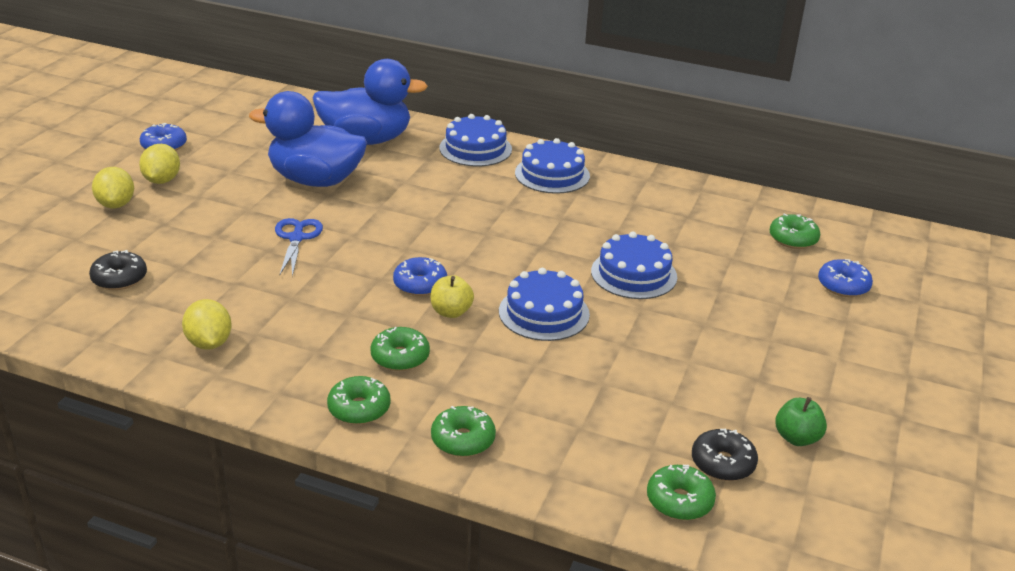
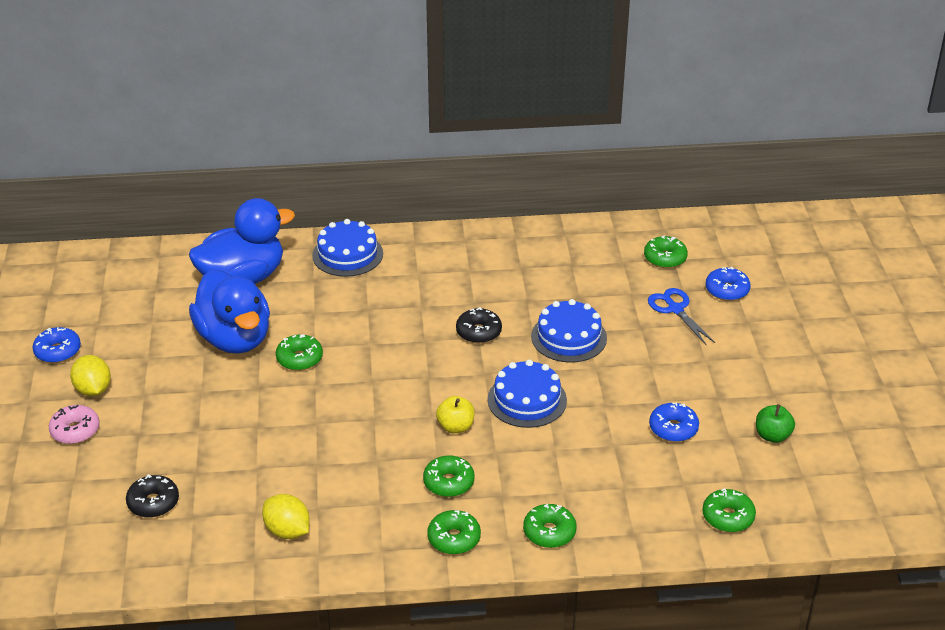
camera: 25 degrees left, 5 degrees up
(116, 204) = (75, 431): yellow lemon -> pink donut
(297, 238) = (271, 404): blue scissors -> blue scissors (675, 309)
(315, 180) = (235, 339): blue duck -> blue duck turned 105 degrees counterclockwise
(357, 212) = (299, 359): none -> green donut
(420, 284) = (411, 411): blue donut -> blue donut (673, 428)
(552, 174) = (433, 259): blue cake -> none
(722, 463) = (737, 476): black donut -> black donut (478, 332)

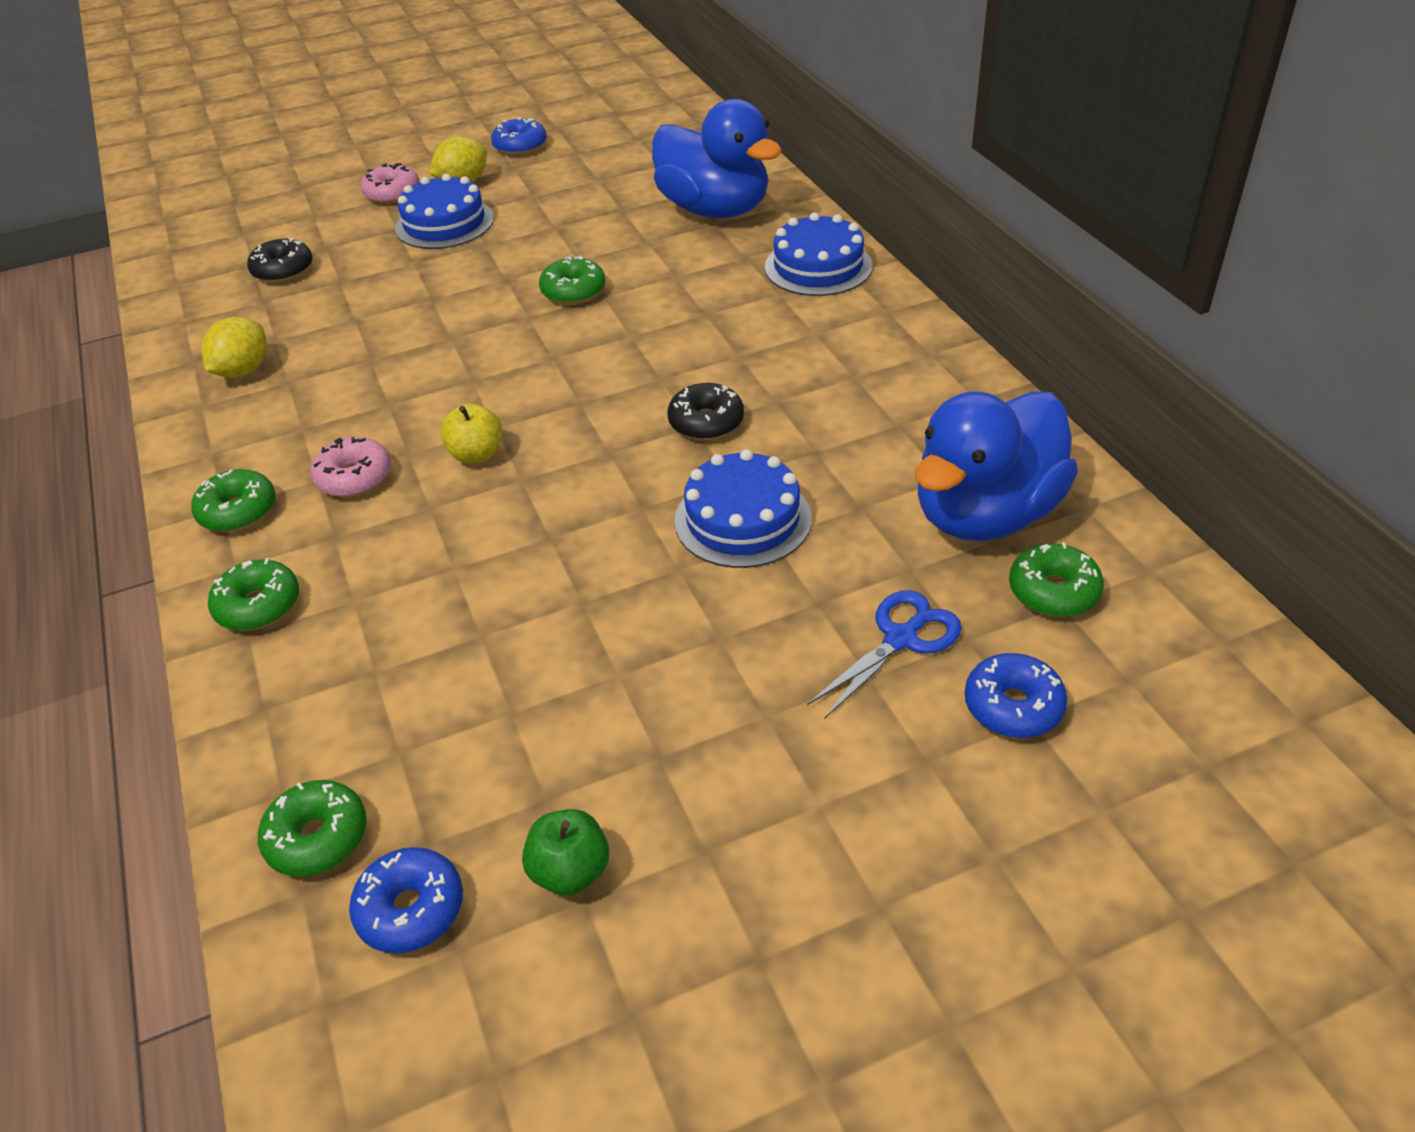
camera: 75 degrees right, 5 degrees up
(235, 339) = (592, 238): blue duck -> blue duck (985, 514)
(448, 482) = (354, 477): green donut -> pink donut
(527, 400) = (562, 510): blue cake -> blue cake (444, 223)
(673, 428) = (546, 707): blue donut -> blue donut (410, 909)

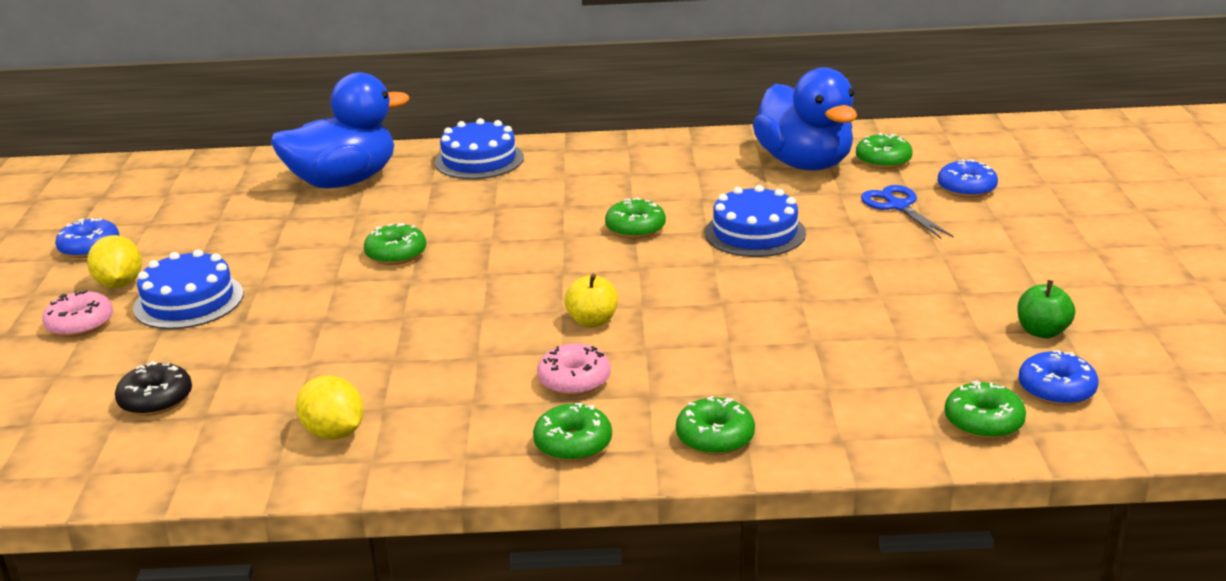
camera: 70 degrees left, 15 degrees down
(706, 422) = (635, 228): black donut -> green donut

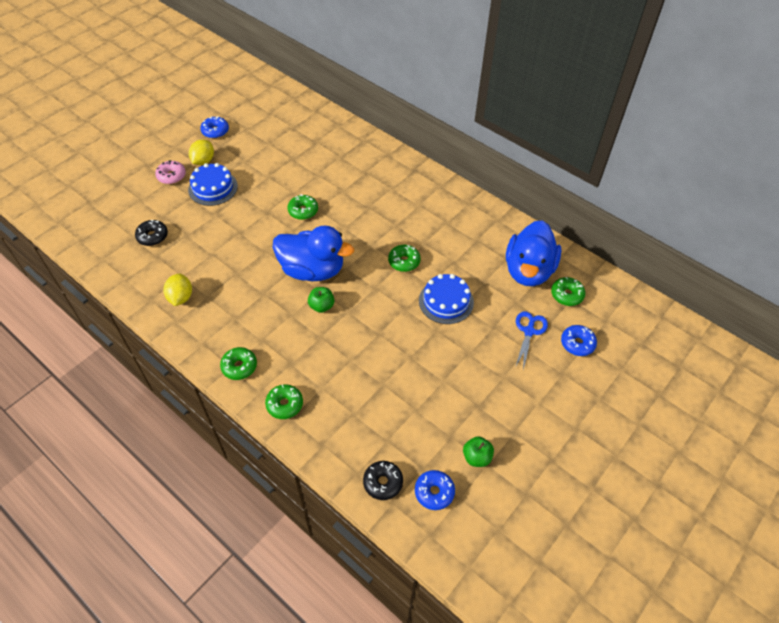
camera: 40 degrees right, 25 degrees up
(343, 181) = (335, 149): blue duck -> blue duck (312, 270)
(479, 160) = (399, 170): blue cake -> none
(574, 380) = (277, 334): pink donut -> none
(592, 321) = (321, 306): yellow apple -> green apple
(983, 422) = (383, 482): green donut -> black donut

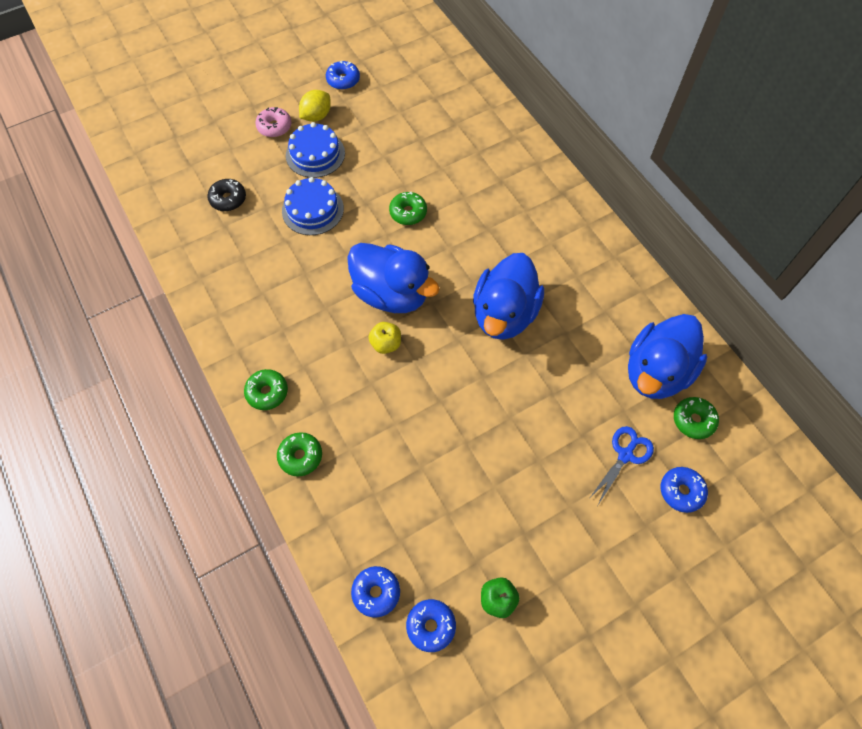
camera: 20 degrees right, 10 degrees up
(181, 297) = (233, 285): yellow lemon -> none
(321, 306) = (386, 344): green apple -> yellow apple
(383, 482) = (376, 592): black donut -> blue donut
(404, 261) = (504, 314): green donut -> blue duck
(446, 301) = (536, 382): blue cake -> blue cake (312, 210)

